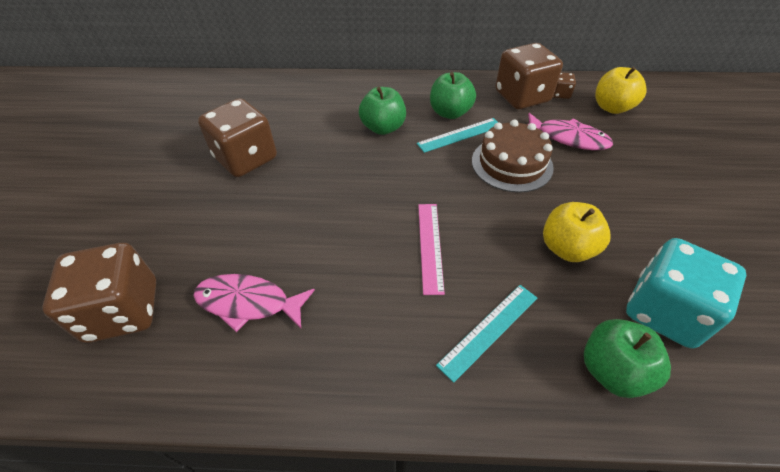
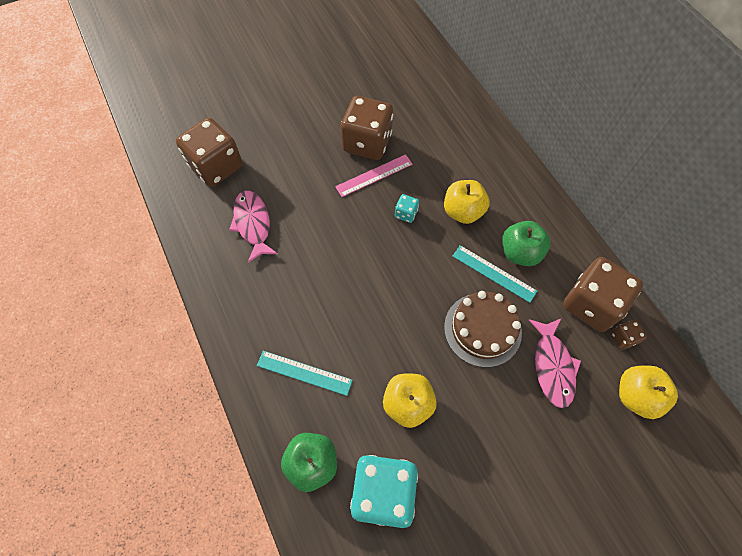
camera: 60 degrees right, 15 degrees up
(353, 164) = (406, 214): none -> turquoise dice
(383, 128) = (462, 211): green apple -> yellow apple
(430, 246) = (355, 306): pink ruler -> pink ruler (374, 175)

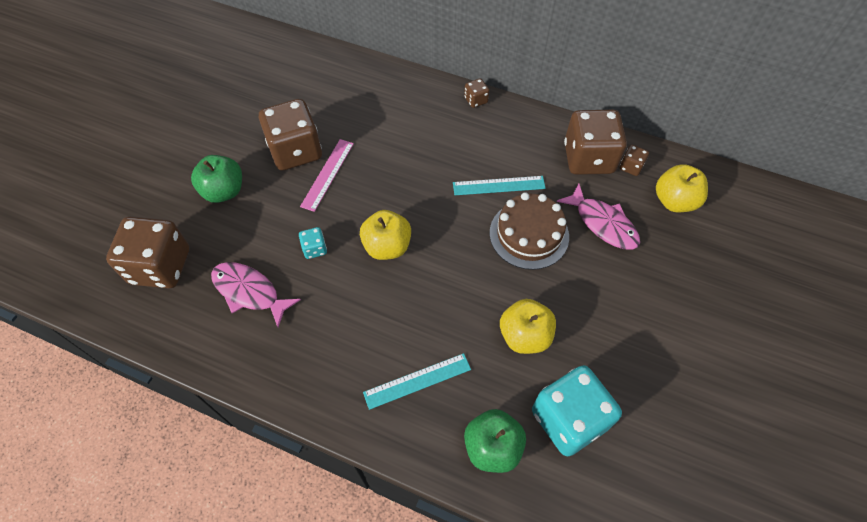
camera: 40 degrees left, 5 degrees down
(406, 214) = (385, 187): turquoise dice -> turquoise dice (314, 249)
(462, 211) = (431, 154): yellow apple -> yellow apple (387, 246)
(520, 252) = (504, 156): green apple -> green apple (224, 191)
(538, 191) = (476, 100): none -> brown dice

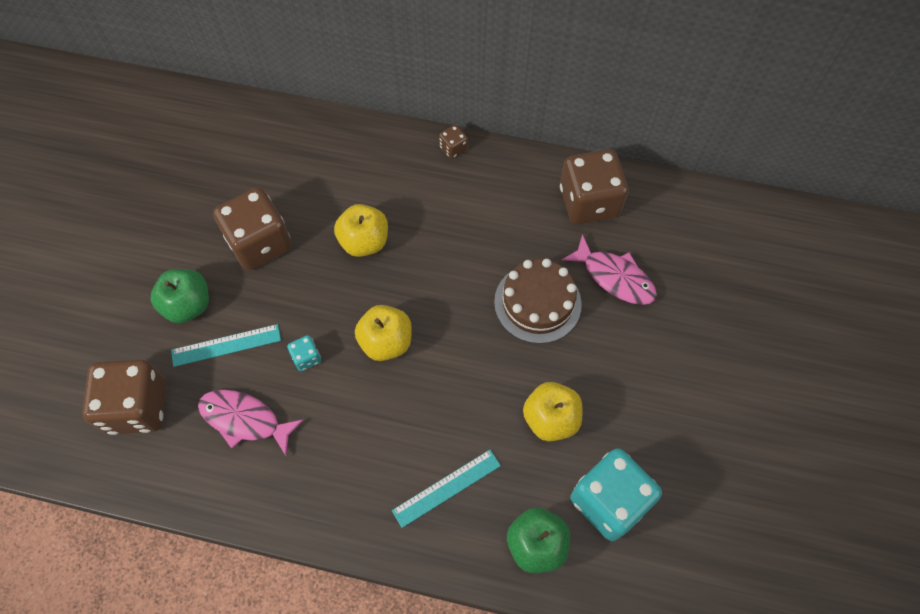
camera: 10 degrees left, 5 degrees up
(328, 174) = (302, 266): pink ruler -> none
(498, 185) = (495, 250): turquoise ruler -> turquoise ruler (226, 345)
(631, 167) = (635, 205): brown dice -> none
(674, 201) = (687, 239): yellow apple -> yellow apple (364, 242)

